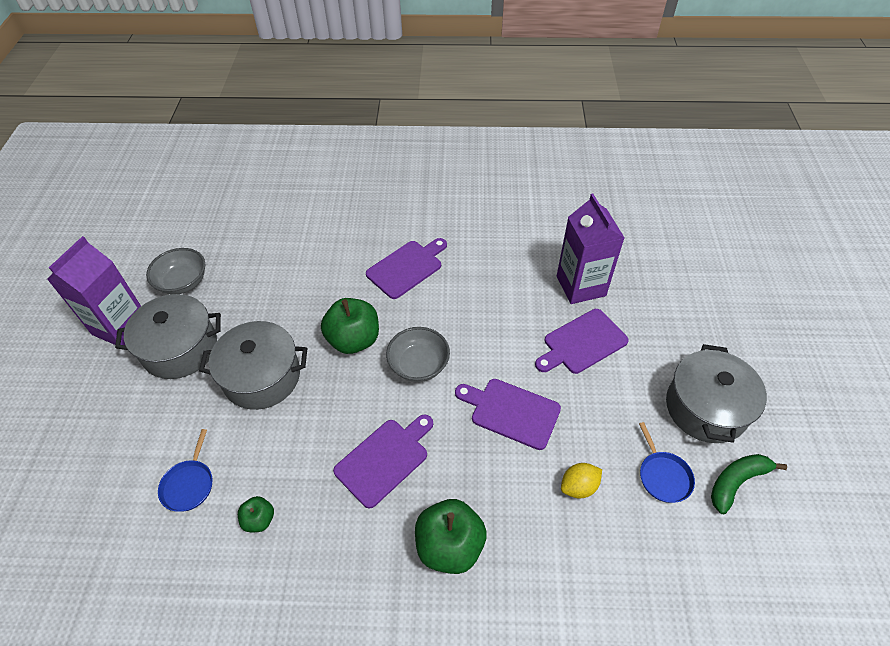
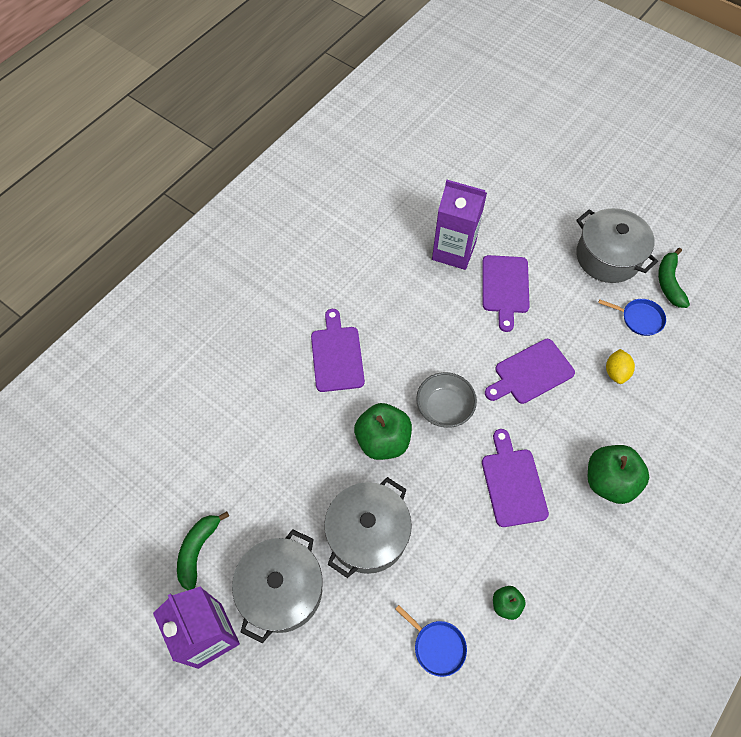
camera: 55 degrees left, 10 degrees up
(183, 282) = (198, 551): grey bowl -> green banana

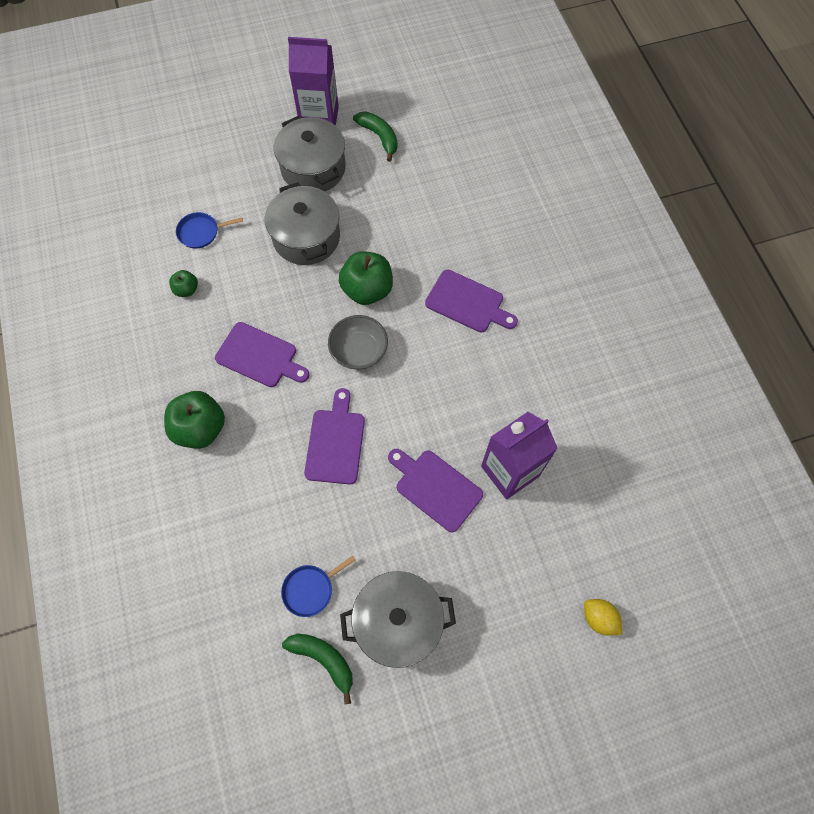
camera: 125 degrees right, 5 degrees up
(616, 372) = (279, 517): yellow lemon -> yellow lemon (598, 618)

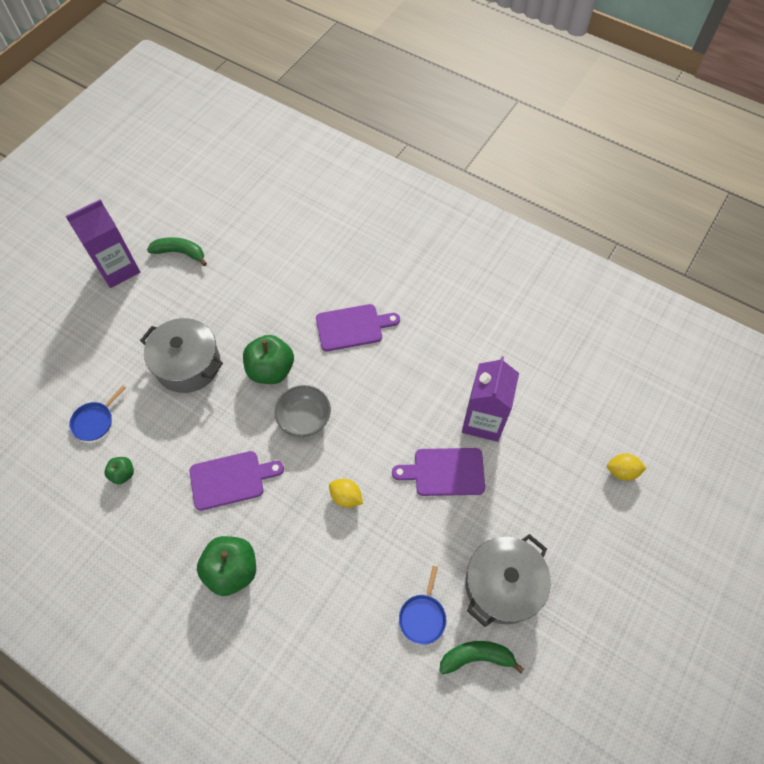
camera: 40 degrees left, 5 degrees down
(313, 168) = (147, 310): grey pot -> none
(335, 442) = (346, 497): purple cutting board -> yellow lemon

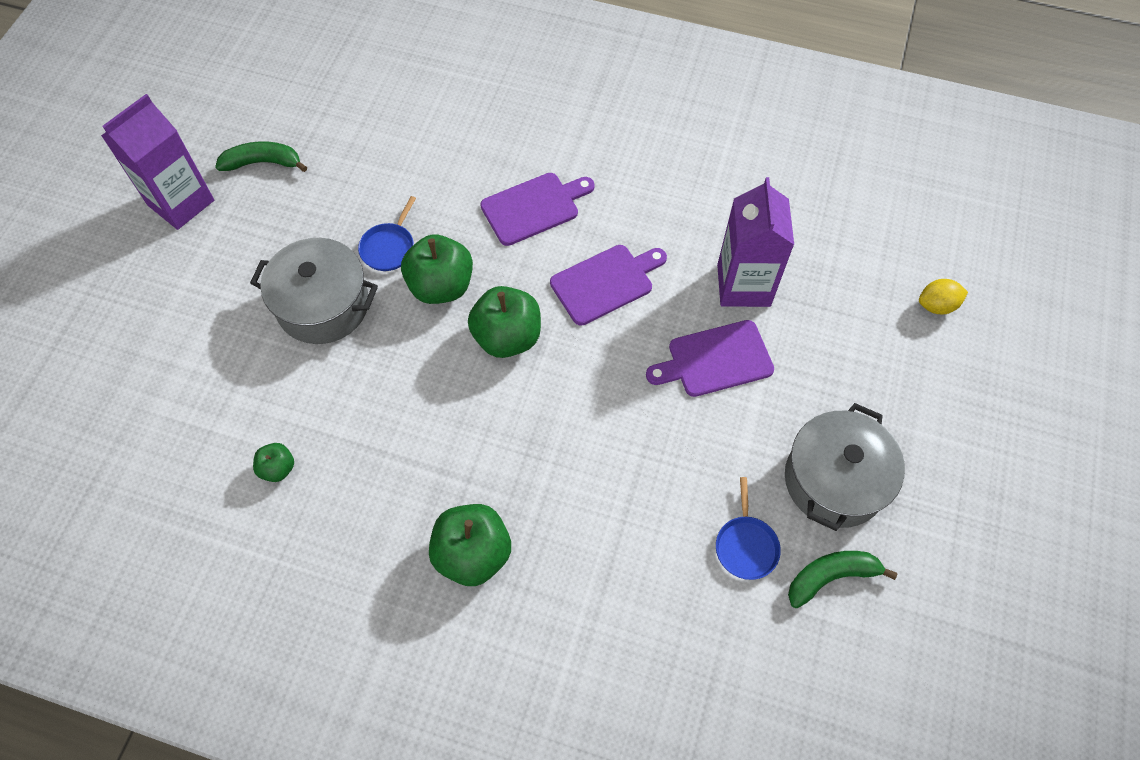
camera: 15 degrees left, 0 degrees up
(95, 421) = (214, 409): blue pan -> blue pan (389, 247)
(231, 479) = (432, 439): purple cutting board -> purple cutting board (605, 283)
(304, 418) = (507, 337): grey bowl -> green apple
(346, 497) = (596, 423): yellow lemon -> none

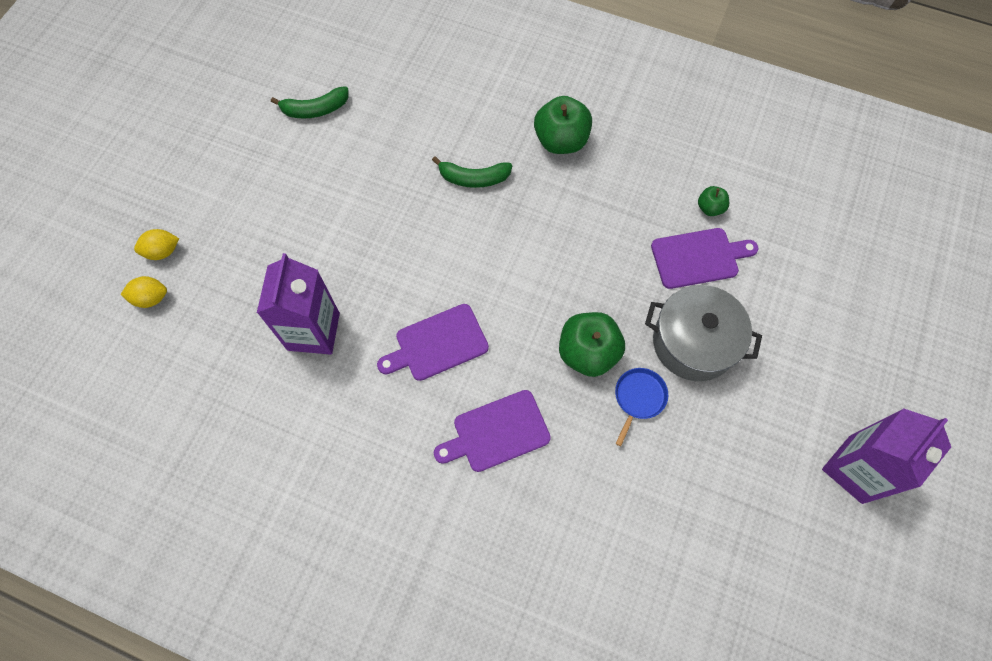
camera: 175 degrees left, 5 degrees up
(263, 163) = (781, 514): green banana -> green banana (473, 178)
(507, 337) = (529, 299): green apple -> none
(715, 360) = (356, 265): purple cutting board -> purple cutting board (698, 257)
(746, 546) = (368, 132): blue pan -> none
(834, 480) = (291, 168): grey pot -> none
(949, 358) = (162, 251): none -> yellow lemon

